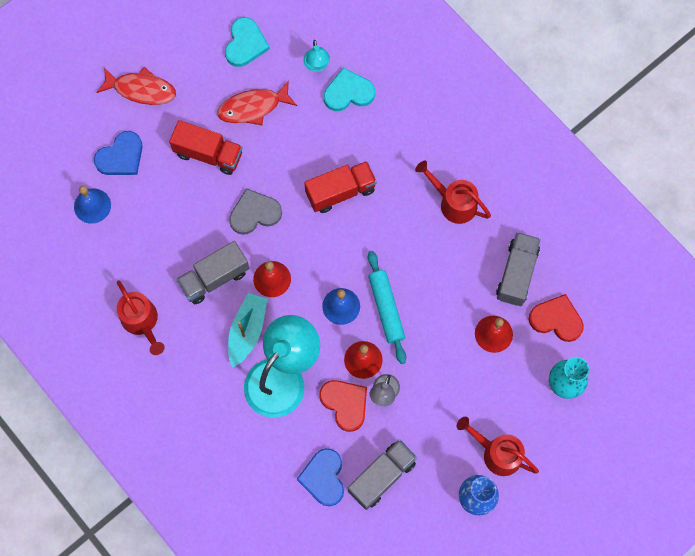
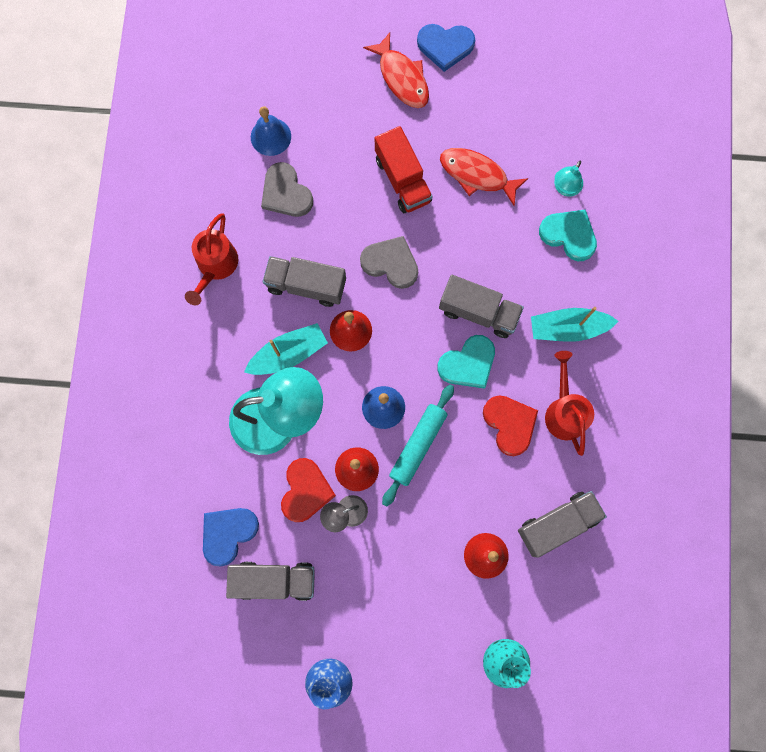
camera: 45 degrees right, 5 degrees up
(121, 156) = (332, 118): blue heart -> blue heart (445, 46)
(140, 232) = (286, 193): none -> grey heart
(245, 44) = (523, 116): turquoise heart -> turquoise heart (468, 363)
(340, 192) = (478, 312): red truck -> grey truck
(405, 150) = (568, 328): none -> turquoise boat
(496, 453) = (387, 657): red watering can -> none
(556, 319) = (552, 597): red heart -> red heart (510, 424)

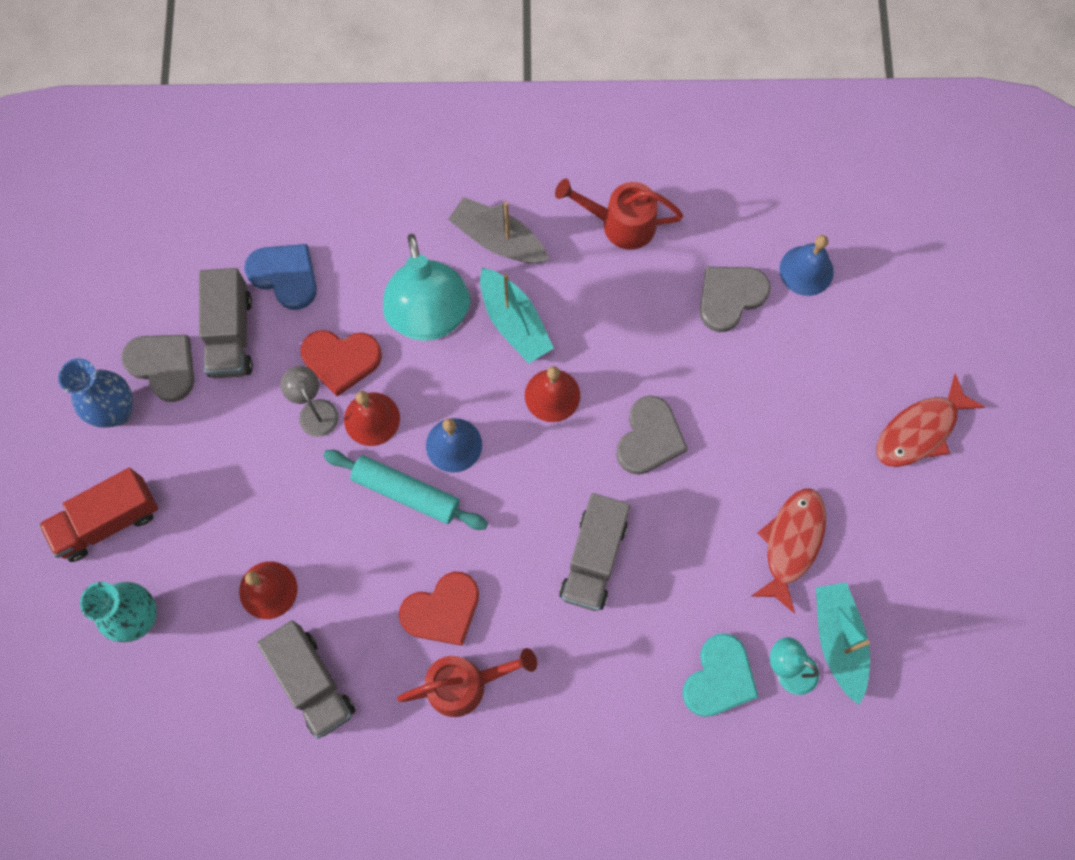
camera: 85 degrees right, 5 degrees down
(217, 361) = (498, 240): none -> grey boat
(295, 637) = (163, 366): none -> grey heart
(306, 285) = (607, 335): grey truck -> none
(402, 180) = (770, 444): red truck -> red truck (107, 521)
(445, 46) = (979, 486): blue heart -> none
(468, 363) = (520, 549): turquoise heart -> none
(568, 328) = (583, 683): turquoise boat -> turquoise boat (838, 641)

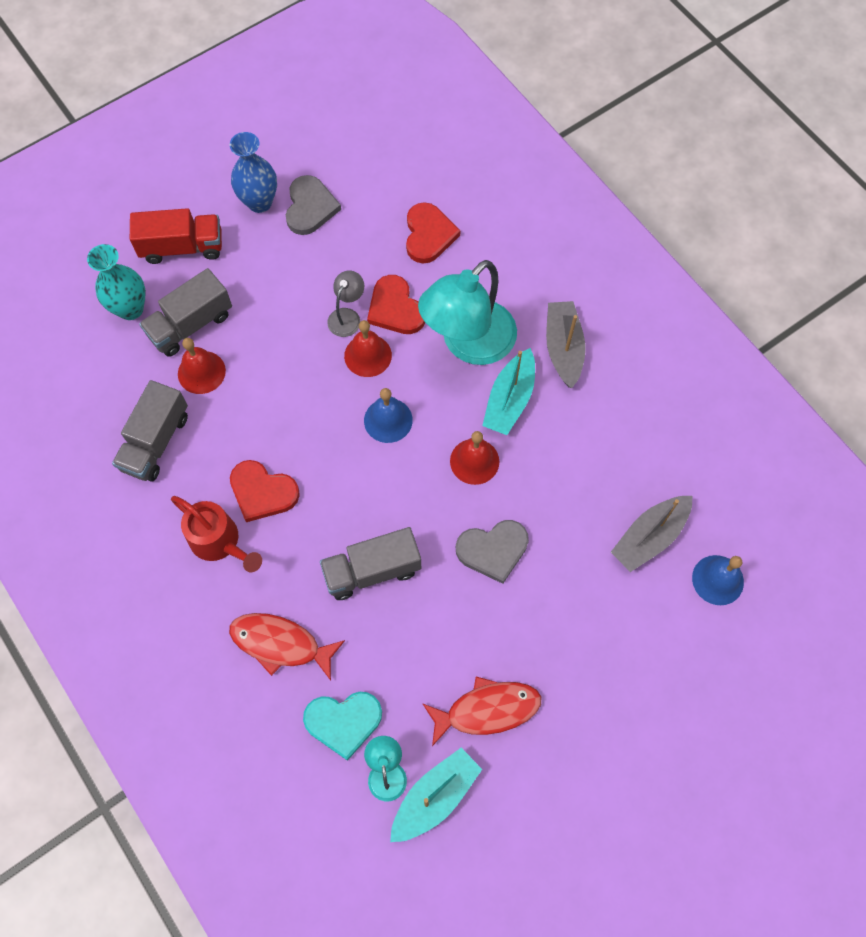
camera: 55 degrees right, 5 degrees down
(107, 521) = (182, 247): red truck -> red truck turned 150 degrees clockwise
(231, 335) = (362, 231): grey truck -> grey truck (191, 324)
(285, 276) = (428, 235): blue heart -> red heart
(406, 492) = (331, 412): turquoise rolling pin -> none
(620, 223) = (643, 421): red watering can -> none
(730, 297) = (649, 537): grey heart -> grey boat
(920, 430) = (655, 754): red fish -> red fish (280, 644)

